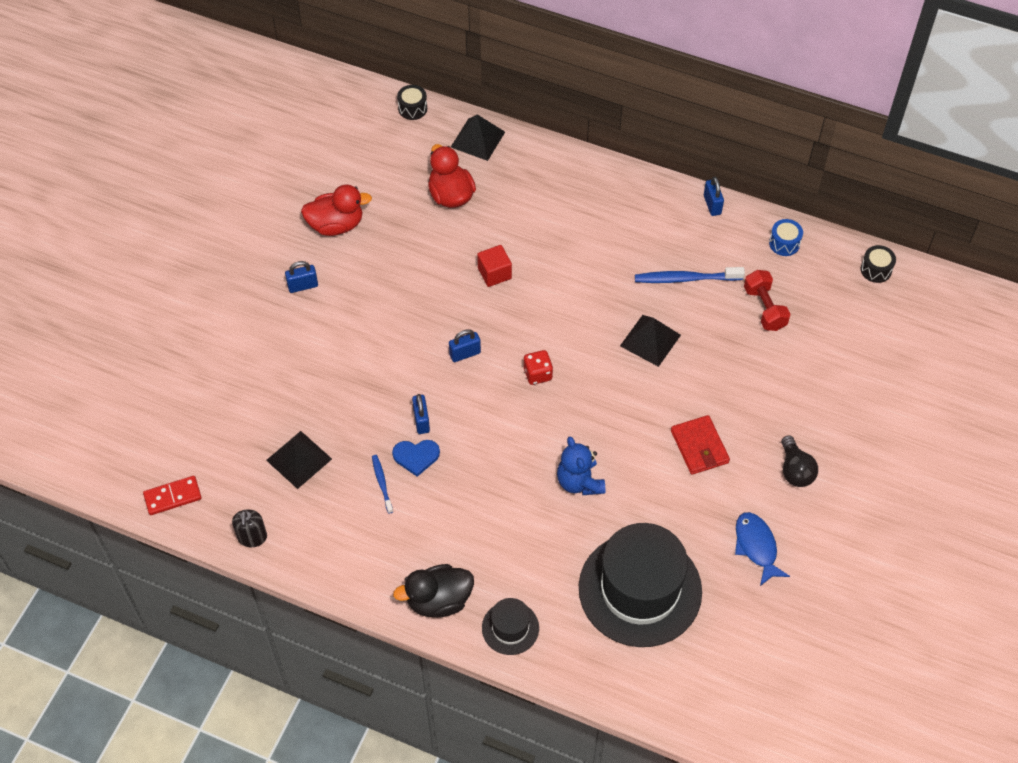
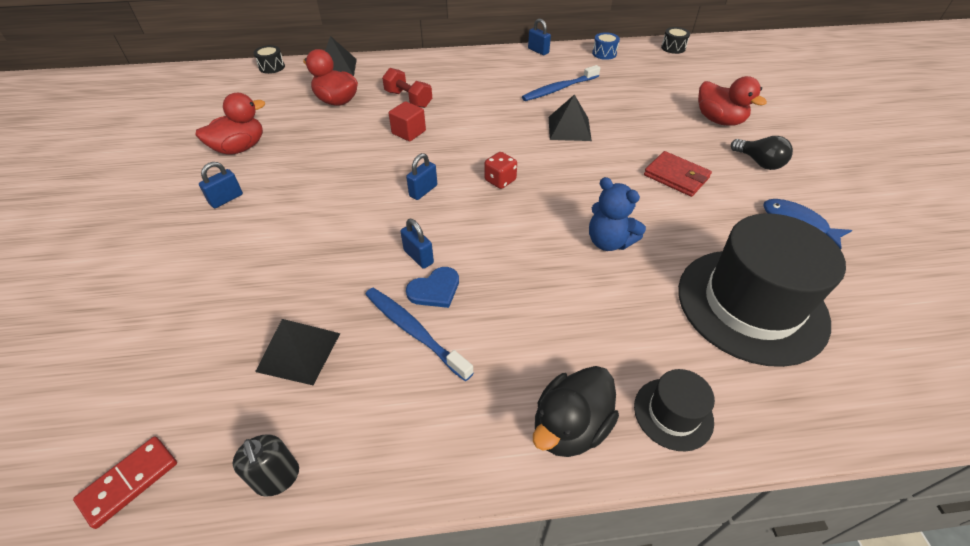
camera: 30 degrees left, 10 degrees down
(382, 483) = (414, 331): blue toothbrush -> blue toothbrush, size x1.76
(764, 308) = (628, 86): red dumbbell -> red dumbbell (408, 99)
(812, 401) = (718, 120): none -> red duck

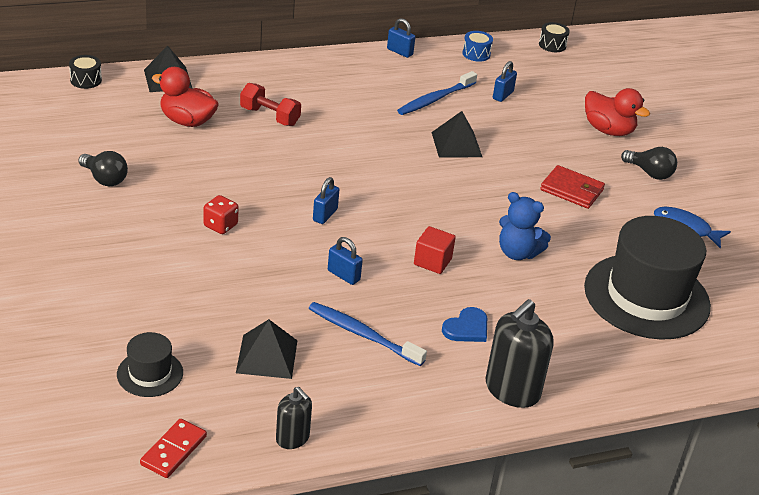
camera: 15 degrees left, 10 degrees down
(226, 199) = (122, 233): blue padlock -> blue padlock (503, 95)
(240, 148) = (104, 179): red duck -> black light bulb
(409, 132) = (285, 154): red cube -> red cube (432, 261)
(435, 289) = (369, 301): blue heart -> blue heart (467, 328)
(500, 180) = (399, 201): red dice -> red dice (220, 225)
(570, 427) = (512, 390): black duck -> black soap dispenser
(673, 413) = (590, 375): black hat -> black hat (150, 373)

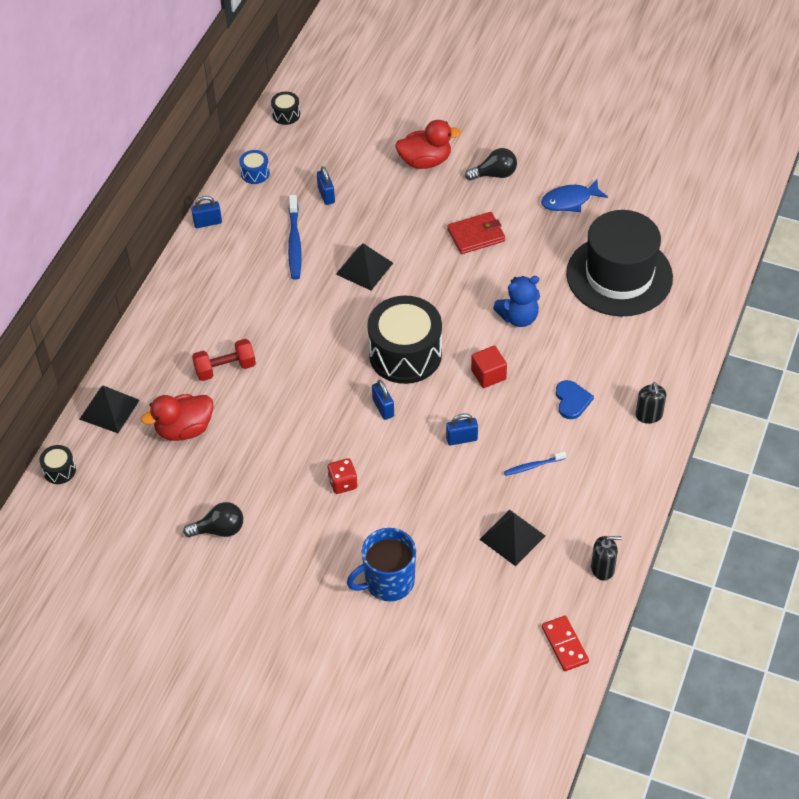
camera: 45 degrees left, 15 degrees up
(139, 297) = (388, 582): none -> blue mug
(150, 373) = (477, 619): black hat -> none
(363, 334) = (533, 466): blue toothbrush -> blue toothbrush, size x0.57
(396, 203) = (405, 354): none -> black drum
(512, 390) = (649, 415): black soap dispenser -> black soap dispenser, size x0.57

